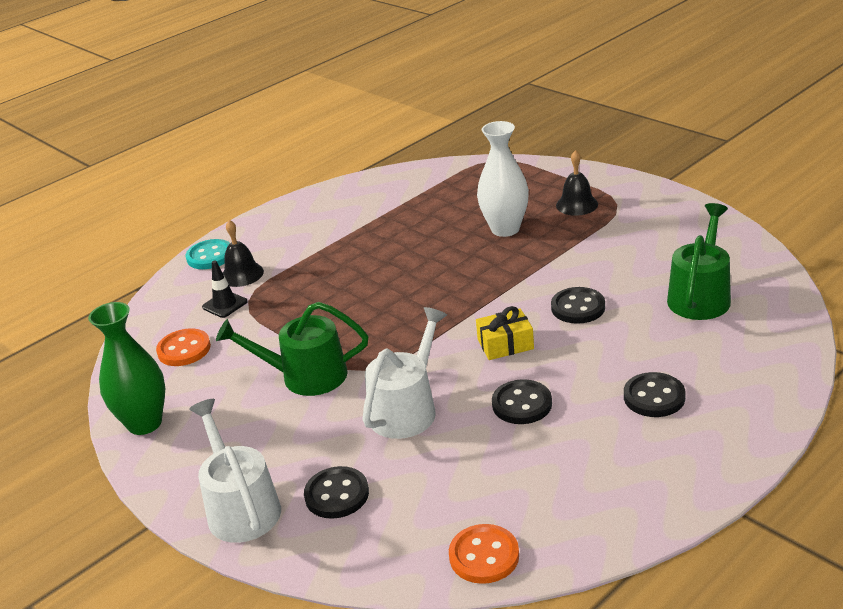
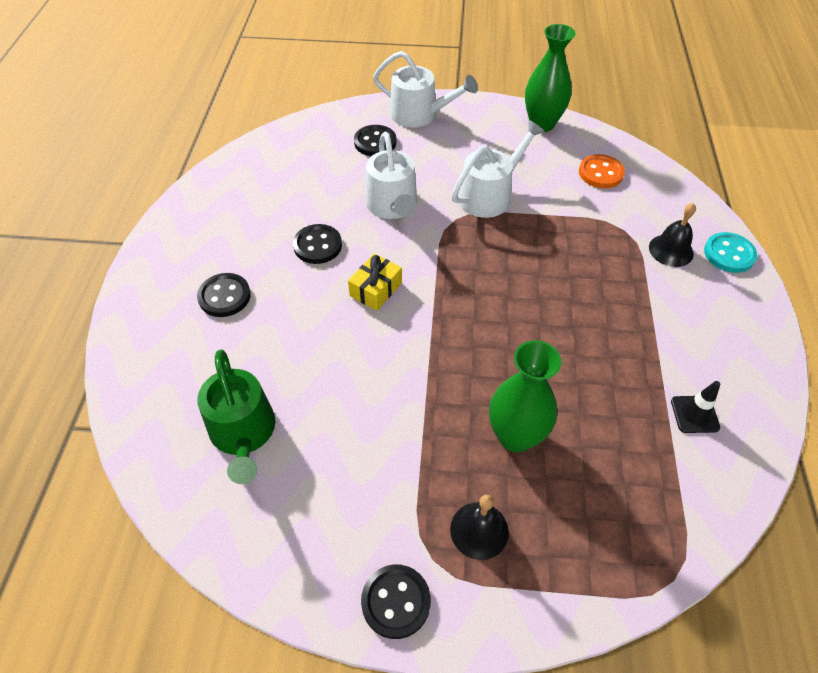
camera: 135 degrees right, 20 degrees up
(225, 304) = (635, 218): black traffic cone -> black traffic cone (694, 414)
(306, 376) = (489, 195): green watering can -> white watering can
(484, 556) = (261, 152): orange button -> none
(505, 229) = (515, 436): white vase -> green vase
(578, 307) = (348, 359): black button -> black button (396, 602)

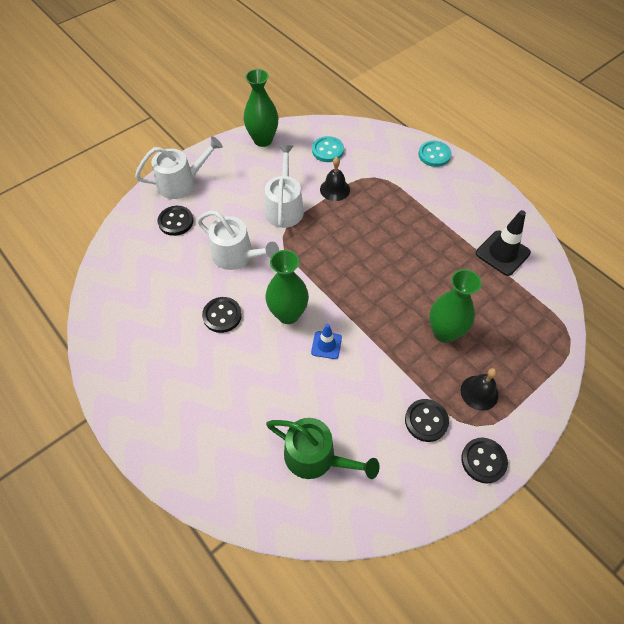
camera: 45 degrees left, 5 degrees up
(224, 296) = (204, 393): black button -> black button (426, 421)
(376, 289) = (288, 314): yellow gift -> green vase
(377, 345) = (326, 345): none -> blue traffic cone
(600, 173) = (327, 150): orange button -> turquoise button
(671, 250) = (407, 172): black bell -> black bell (335, 189)
(694, 414) = (502, 253): black traffic cone -> black traffic cone, size x1.67

